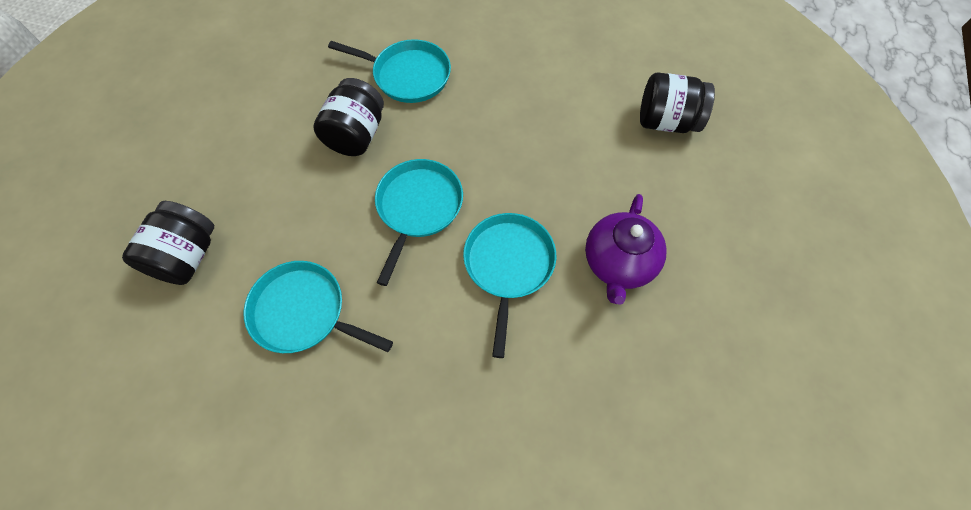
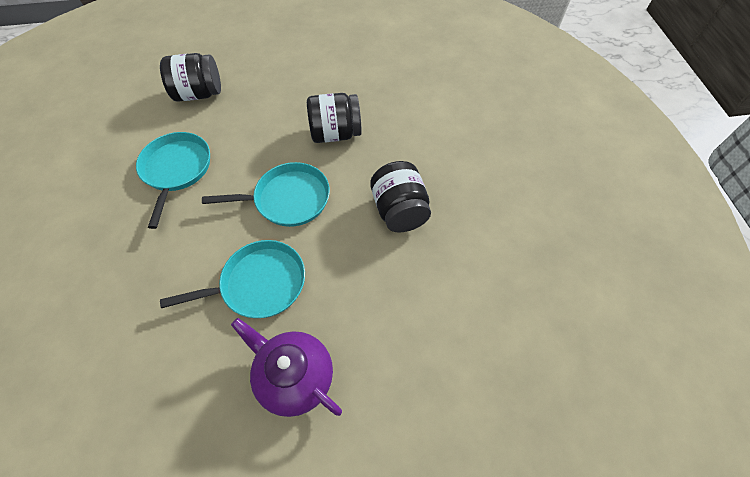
camera: 65 degrees right, 5 degrees down
(408, 75) = (410, 140): turquoise pan -> none
(618, 263) = (294, 376): purple teapot -> purple teapot turned 45 degrees clockwise
(666, 121) = (488, 368): black jar -> black jar (399, 210)

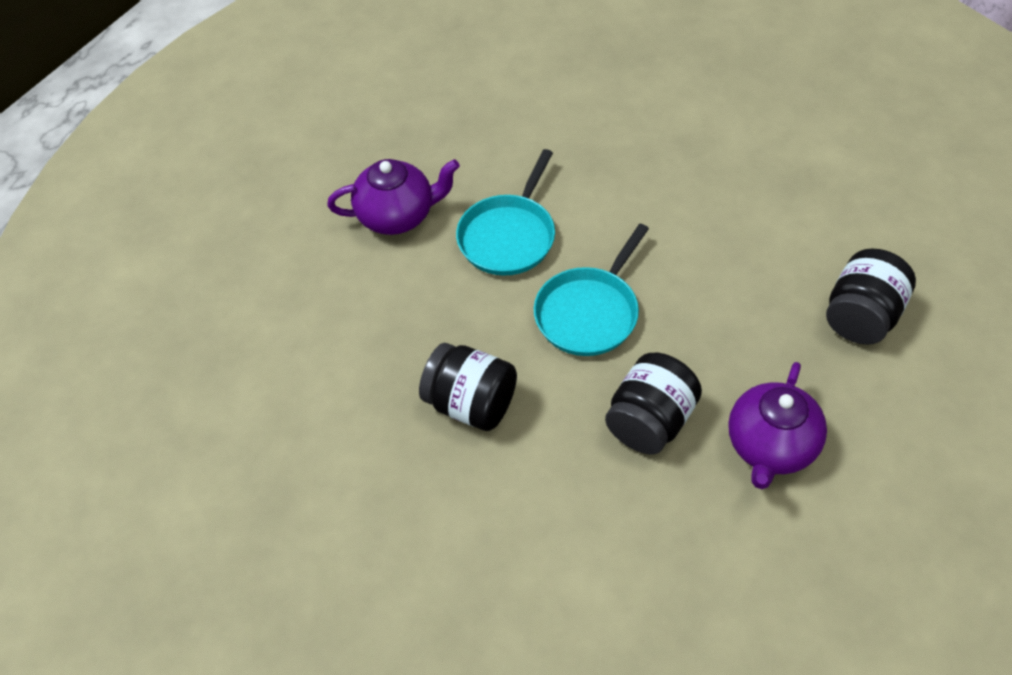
camera: 135 degrees right, 5 degrees down
(176, 170) = (729, 238): turquoise pan -> none
(309, 88) = (770, 447): none -> purple teapot

